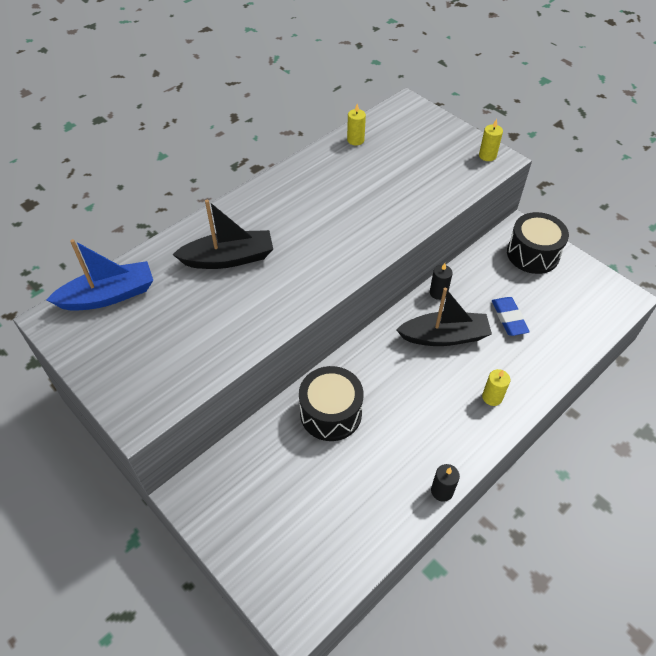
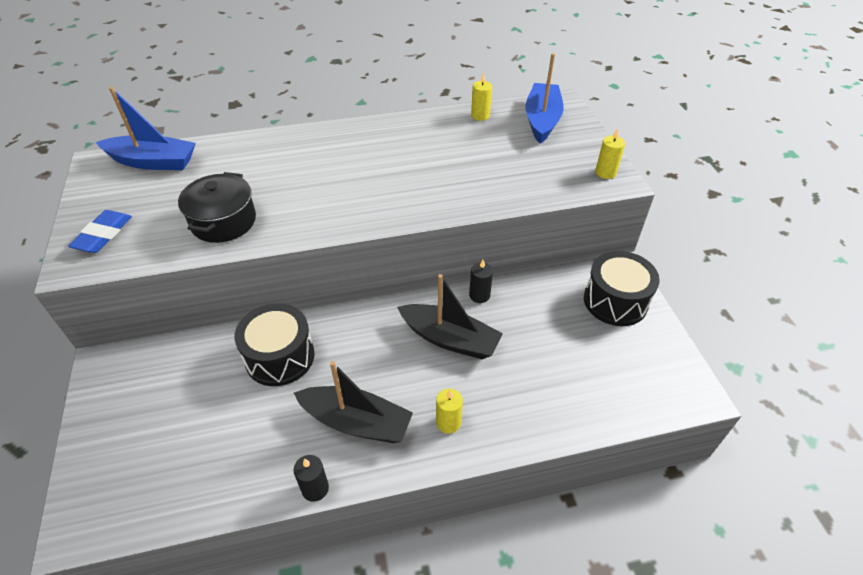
camera: 30 degrees right, 5 degrees down
(228, 258) = (272, 170): black boat -> black boat (356, 422)
(232, 321) = (223, 221): none -> black pot
(406, 126) = (542, 120): none -> blue boat
(509, 318) = (534, 353): blue eraser -> blue eraser (103, 235)

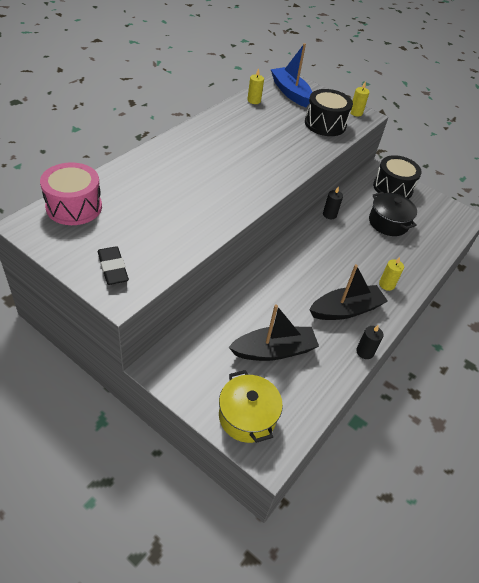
camera: 45 degrees left, 0 degrees up
(103, 235) = (113, 268): blue eraser -> black eraser
(109, 470) = (247, 416): none -> yellow pot
(153, 162) = (74, 207): blue boat -> pink drum
(223, 221) = (186, 223): black pot -> black pot (388, 223)
(280, 357) = (265, 301): black drum -> black drum (325, 124)
(450, 339) = (341, 244): black boat -> black boat (274, 350)

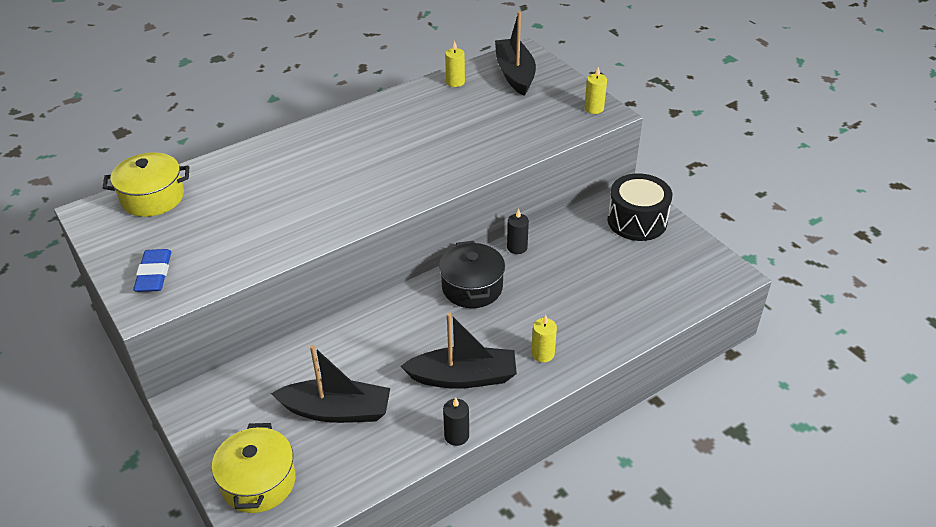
camera: 25 degrees right, 5 degrees down
(74, 207) = (153, 198): pink drum -> yellow pot
(113, 268) = (154, 274): black eraser -> blue eraser
(290, 93) = (515, 74): blue boat -> black boat
(325, 124) = (536, 121): black drum -> none
(388, 223) = (598, 270): black pot -> black pot (472, 287)

